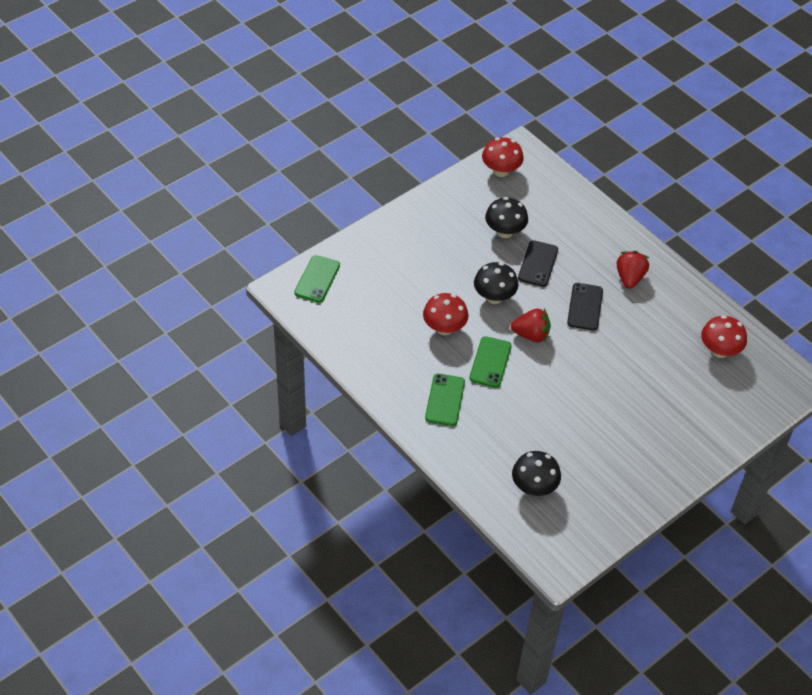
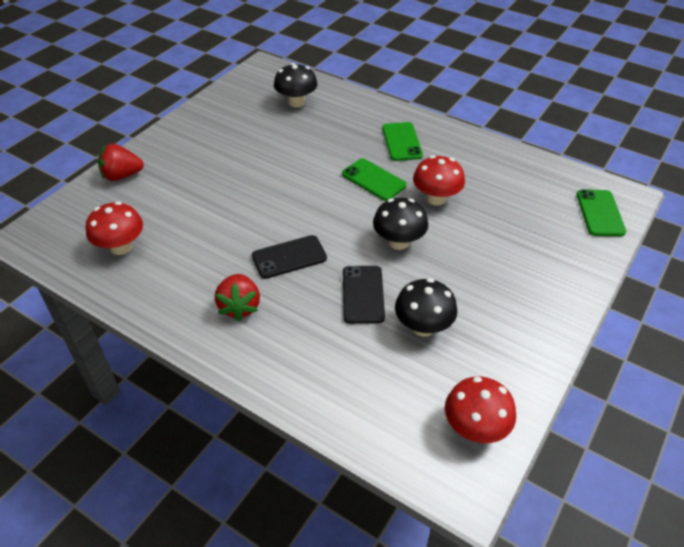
camera: 165 degrees right, 5 degrees down
(490, 362) = (373, 180): green phone -> green phone turned 45 degrees counterclockwise
(531, 335) = (341, 213): red strawberry -> red strawberry (122, 176)
(585, 307) = (289, 257): black phone -> black phone turned 75 degrees clockwise

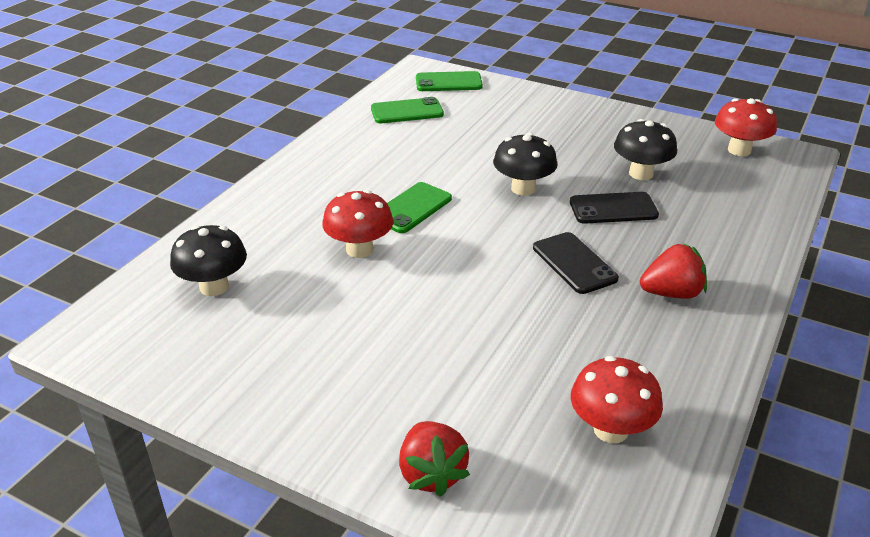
camera: 95 degrees left, 10 degrees down
(401, 142) = (328, 189): green phone -> green phone (407, 111)
(436, 198) = (442, 166): red mushroom -> red mushroom (359, 250)

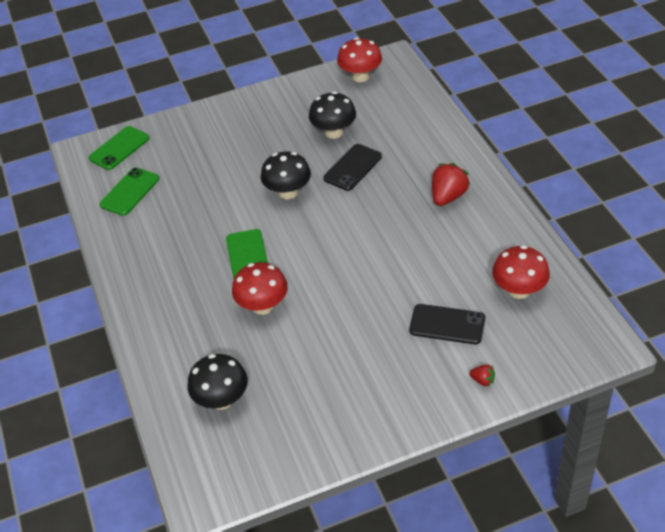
camera: 45 degrees left, 10 degrees up
(431, 474) = (482, 380): red strawberry -> red strawberry, size x0.49
(574, 263) = (382, 218): black phone -> black phone (447, 324)

